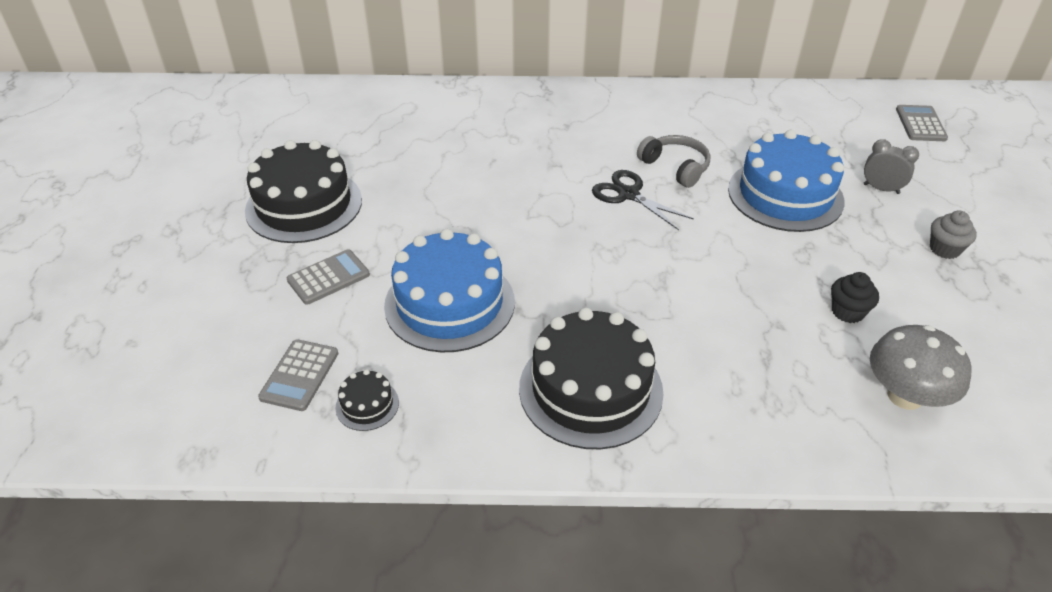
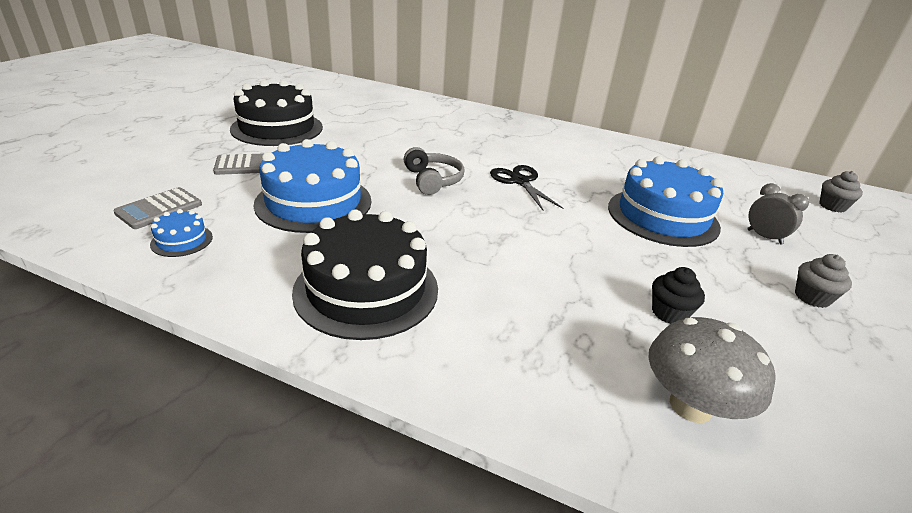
camera: 20 degrees right, 10 degrees down
(367, 405) = (182, 240): black cake -> blue cake
(675, 167) = (574, 176): grey headphones -> grey headphones (433, 180)
(920, 124) = (832, 206): grey calculator -> grey cupcake

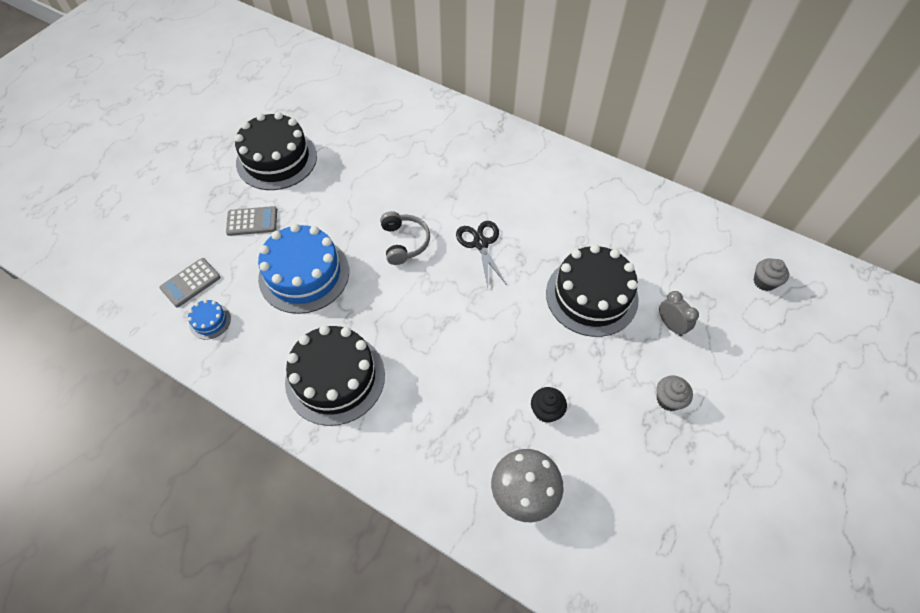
camera: 10 degrees right, 25 degrees up
(662, 216) = (591, 296): blue cake -> black cake

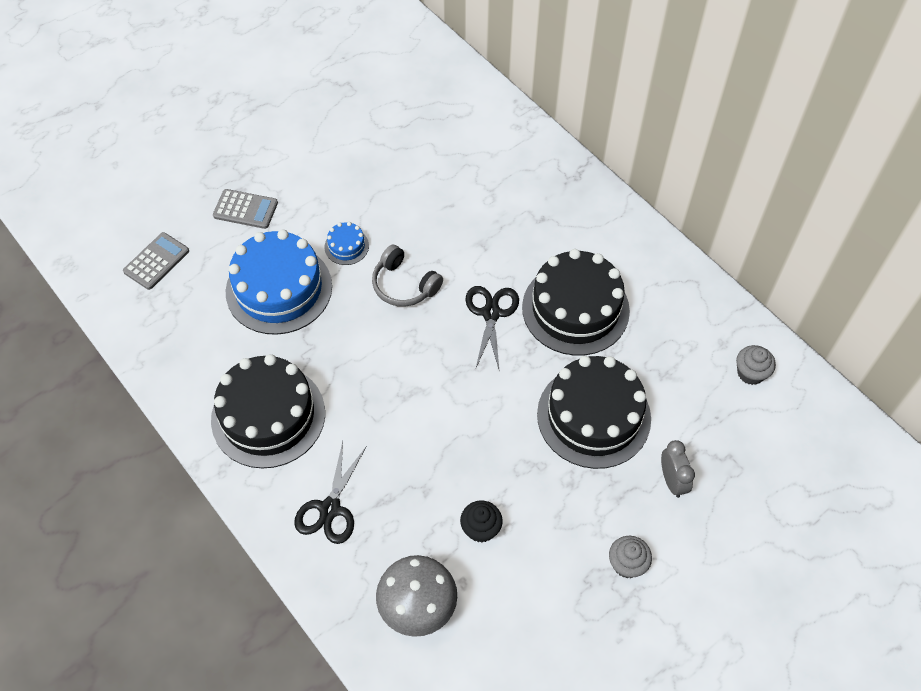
camera: 20 degrees right, 0 degrees up
(190, 283) = (156, 261): grey calculator -> grey calculator turned 150 degrees clockwise
(210, 321) = (161, 311): blue cake -> blue cake (346, 246)
(276, 159) = (299, 141): black cake -> black cake (575, 309)
(404, 242) = (404, 285): grey headphones -> grey headphones turned 120 degrees clockwise
(418, 437) = (330, 509): none -> black scissors
(764, 282) = (816, 467): grey cupcake -> grey cupcake (750, 373)

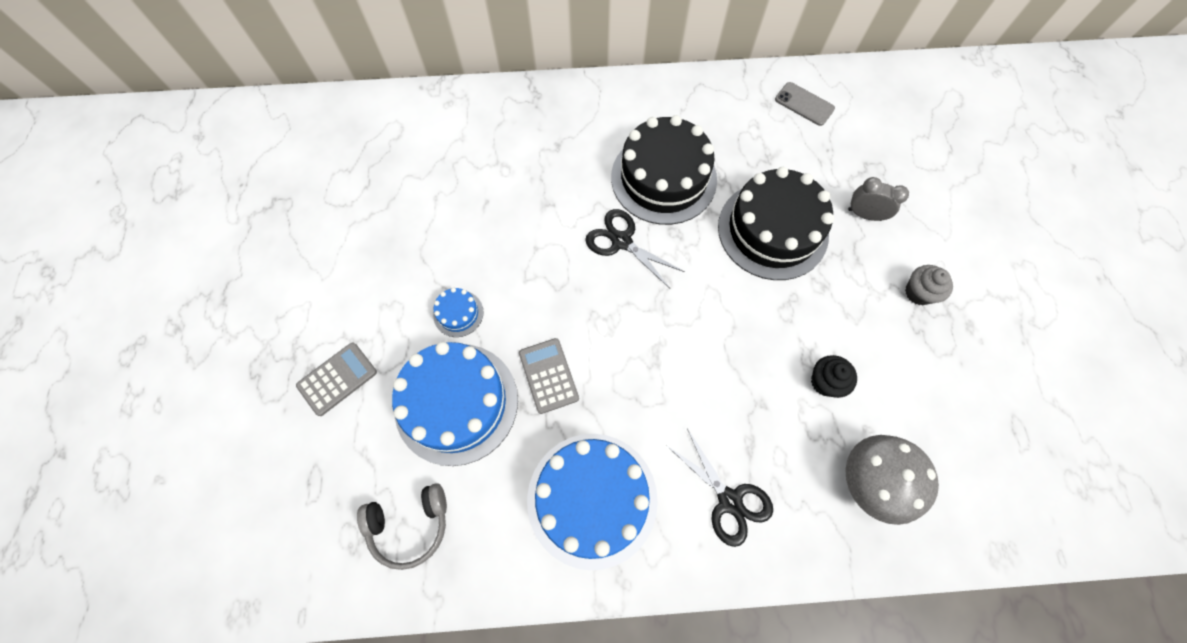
camera: 55 degrees left, 10 degrees up
(156, 261) = (324, 506): grey calculator -> grey calculator (548, 375)
(268, 416) = (592, 499): black cake -> blue cake
(404, 285) = (539, 291): grey headphones -> grey headphones (410, 525)
(750, 373) = (804, 104): grey cupcake -> grey phone

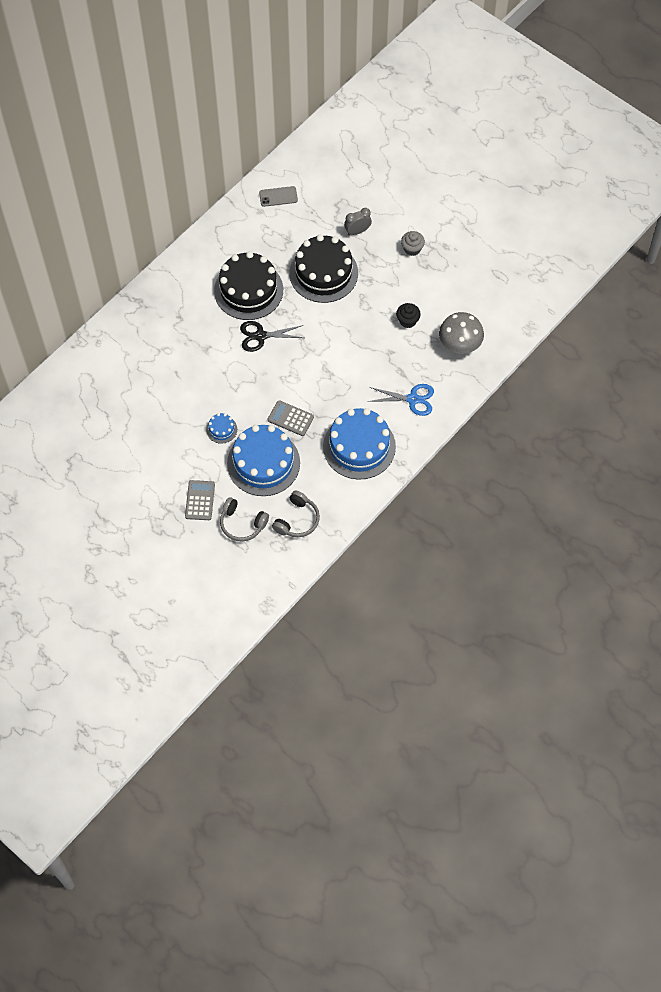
camera: 45 degrees left, 5 degrees down
(345, 460) = (242, 524): none -> grey headphones
(729, 501) = (413, 399): black scissors -> blue scissors

